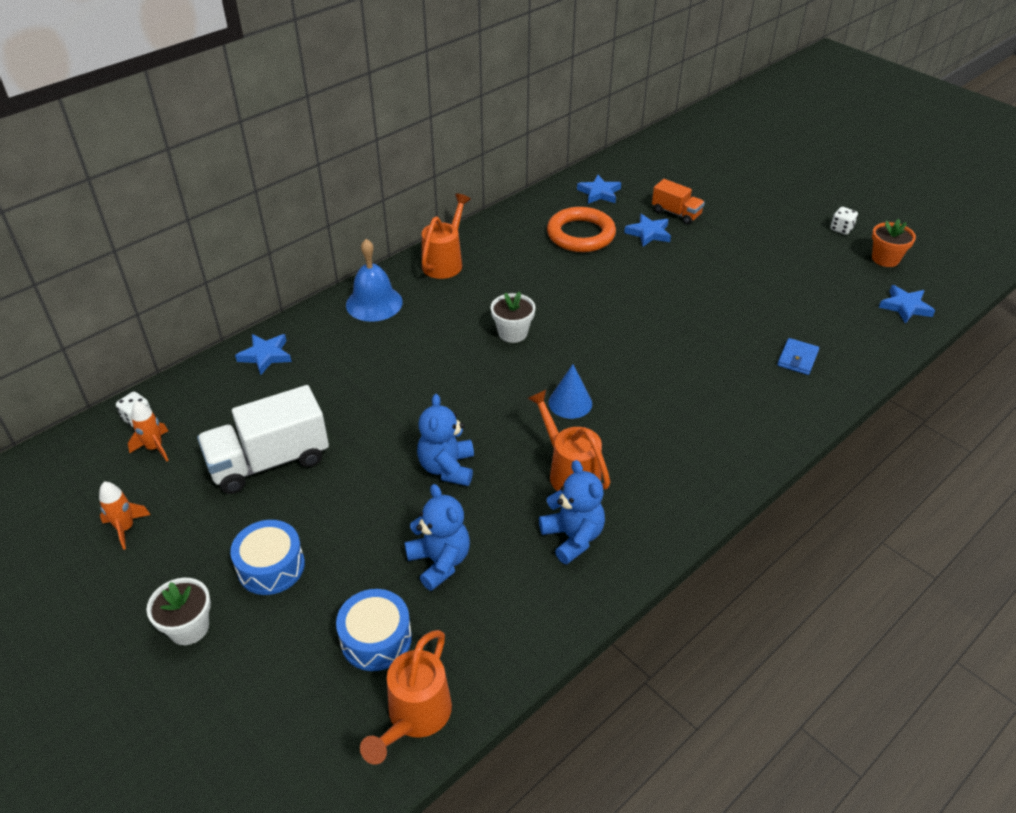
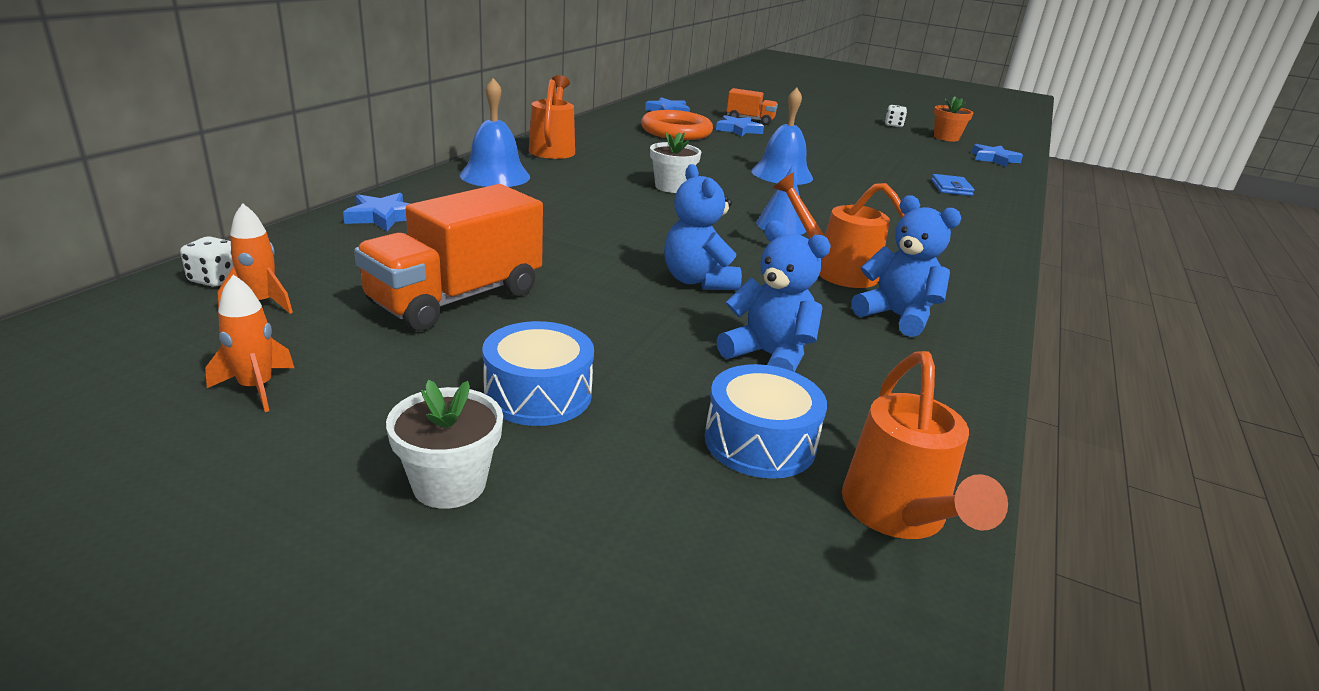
camera: 25 degrees left, 15 degrees down
(269, 461) = (456, 298): white truck -> orange truck
(633, 320) = (782, 174): none -> blue bell

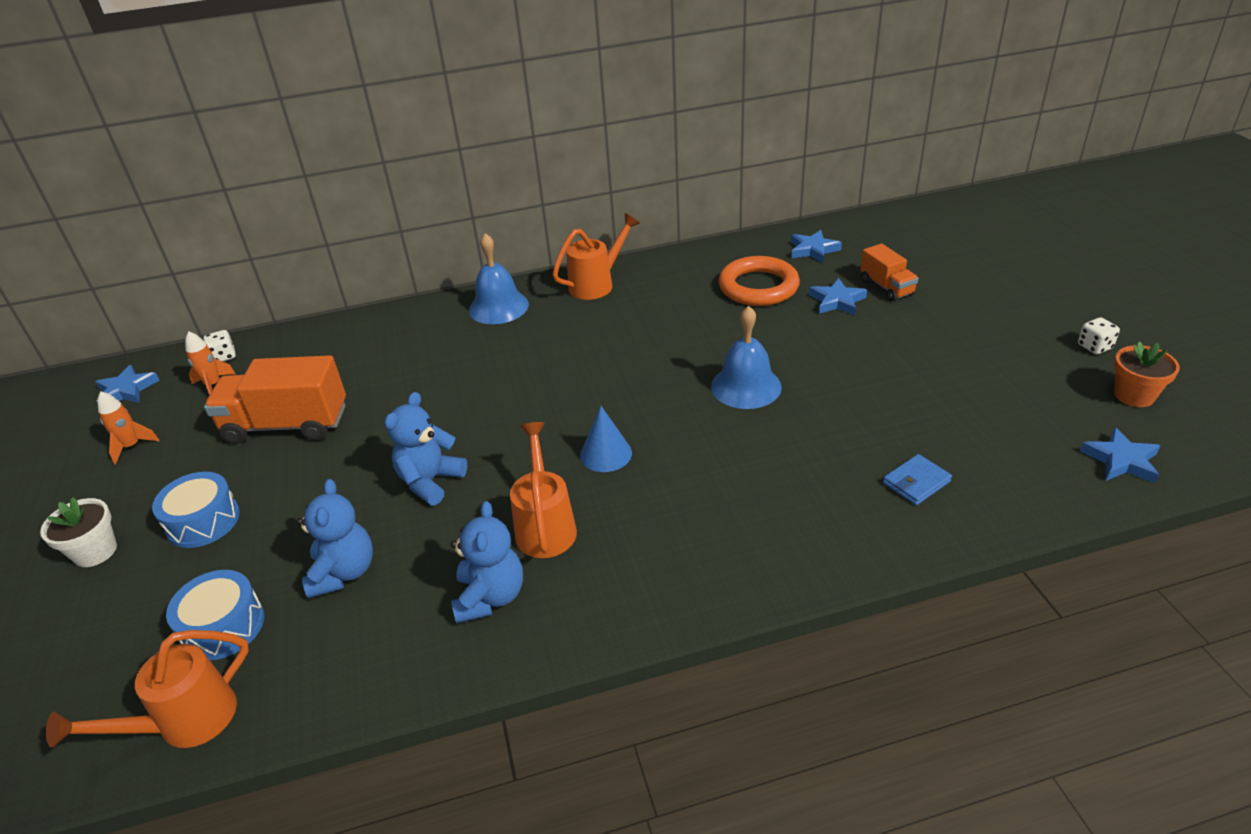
camera: 55 degrees right, 10 degrees up
(383, 217) = (367, 330): blue star -> blue star (127, 390)
(671, 187) = (605, 367): white flower pot -> none

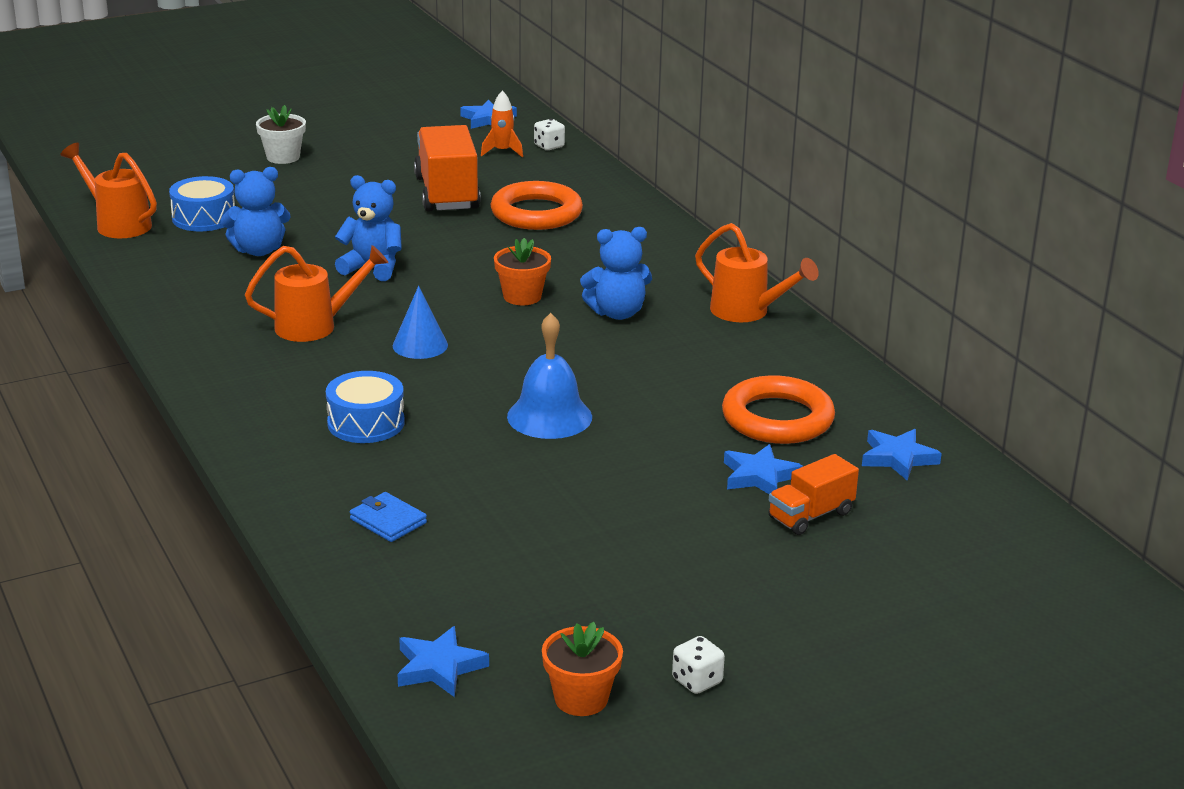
camera: 75 degrees right, 10 degrees down
(132, 446) = (410, 140): orange rocket -> none
(203, 521) = (318, 187): blue drum -> blue drum (366, 423)
(366, 372) = (536, 213): none -> orange ring
(490, 597) = (229, 312): blue teddy bear -> blue teddy bear (617, 313)
(498, 307) = (677, 261): blue bell -> none
(530, 389) = (522, 296): none -> orange flower pot

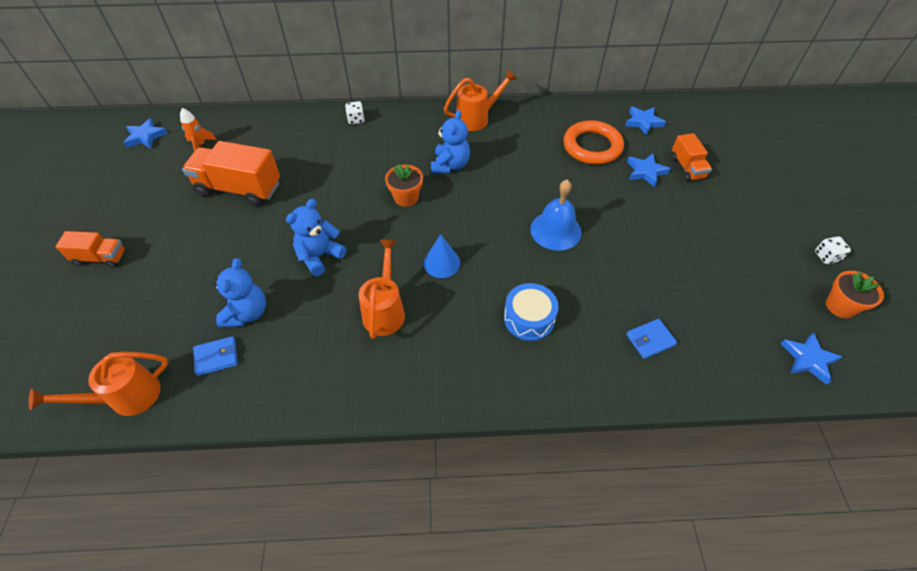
camera: 65 degrees left, 25 degrees up
(190, 251) = (216, 357): none -> blue wallet
(204, 218) = (164, 334): blue drum -> none
(283, 157) = (100, 258): white flower pot -> orange truck
(536, 213) = (301, 158): orange ring -> none
(549, 146) = (212, 123): white dice -> white dice (356, 120)

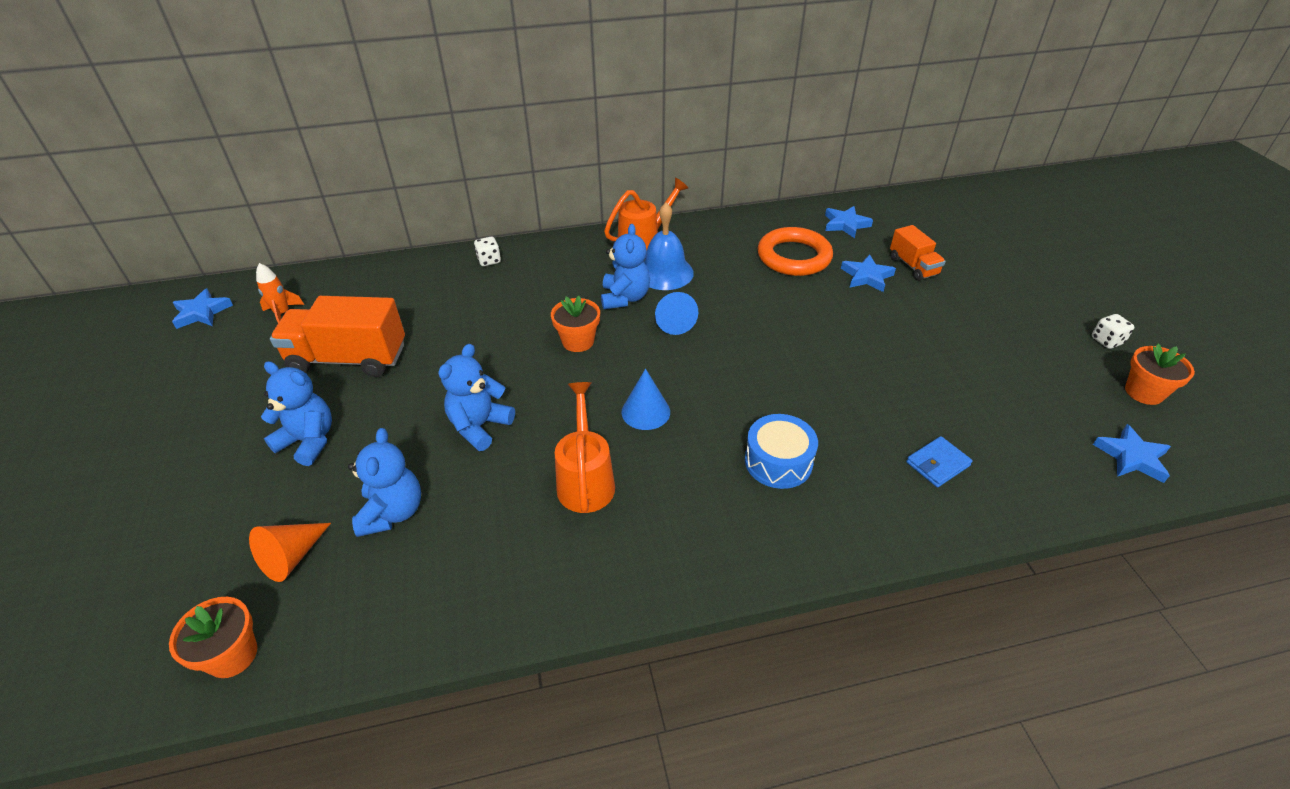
camera: 10 degrees left, 10 degrees down
(100, 258) = (160, 472): orange truck -> none
(127, 397) = (232, 655): orange watering can -> orange flower pot
(175, 334) = (292, 557): none -> orange cone
(201, 250) = (308, 441): none -> blue teddy bear
(216, 357) = (359, 577): blue wallet -> none
(482, 191) = (673, 321): none -> blue cone
(555, 230) = (779, 354): blue bell -> blue bell (664, 272)

